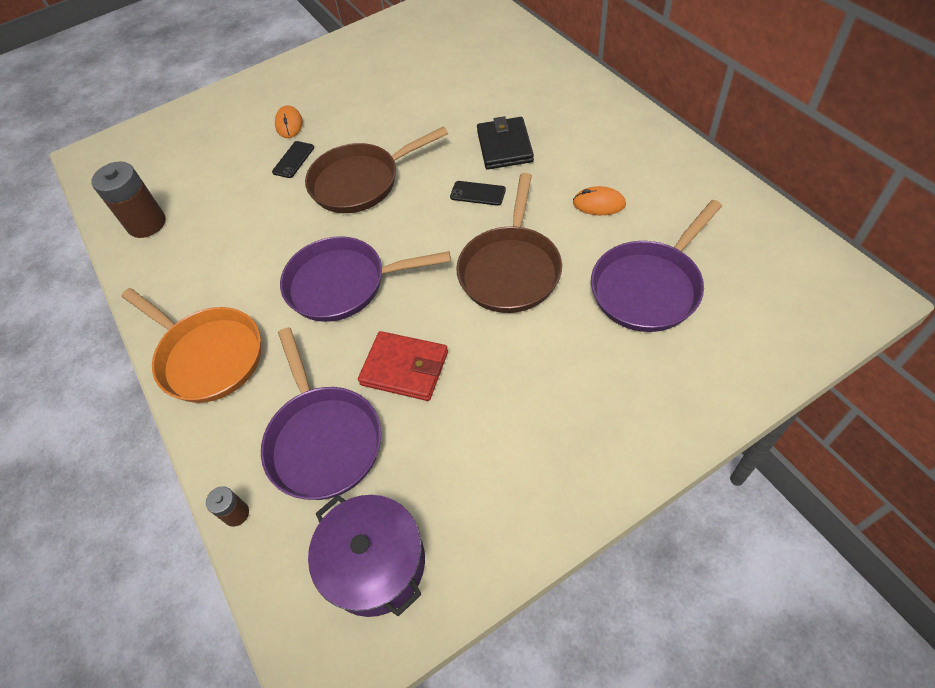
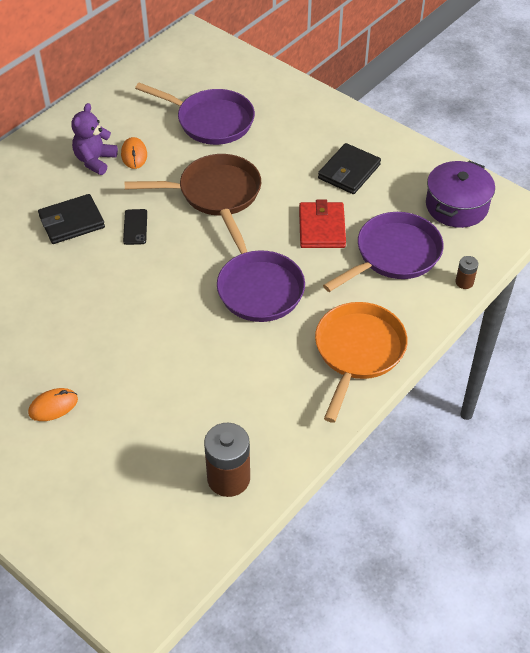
camera: 115 degrees left, 5 degrees down
(293, 160) = (111, 380): black phone -> none
(361, 182) = (134, 312): brown pan -> none
(498, 431) = (349, 171): none -> black wallet
(597, 170) = (95, 160): none -> purple teddy bear

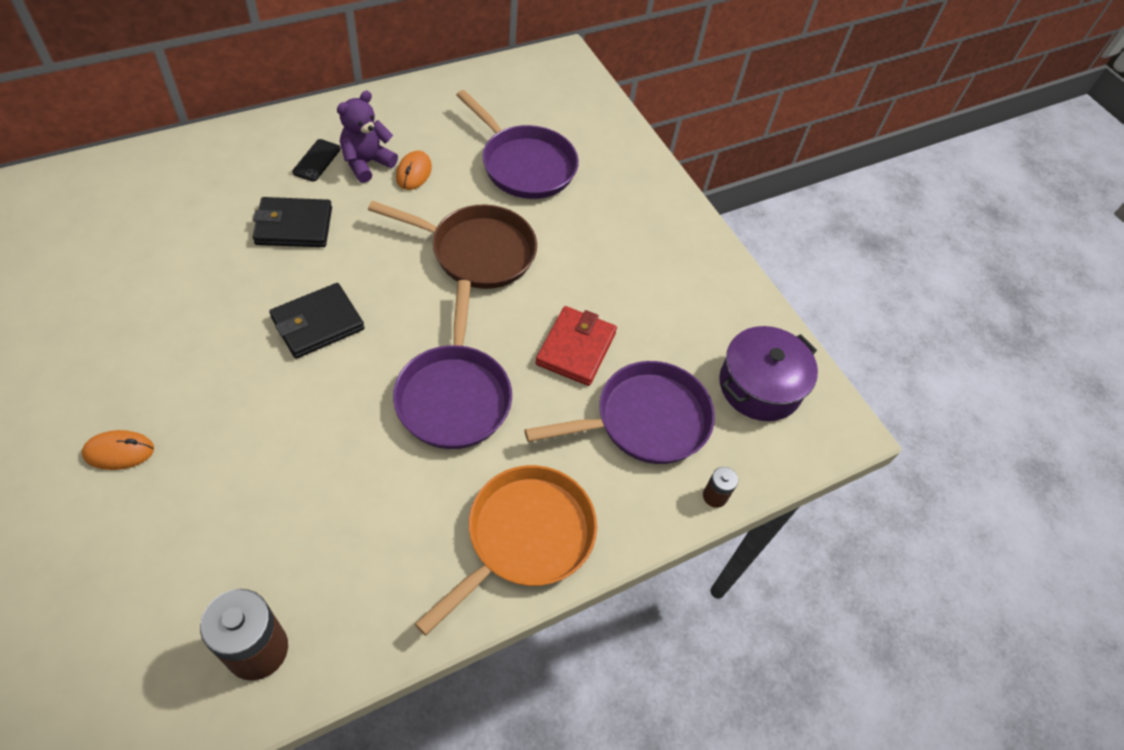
camera: 15 degrees right, 5 degrees up
(135, 227) = (359, 260): black phone -> black phone (316, 160)
(349, 171) = (650, 288): black wallet -> black wallet (317, 323)

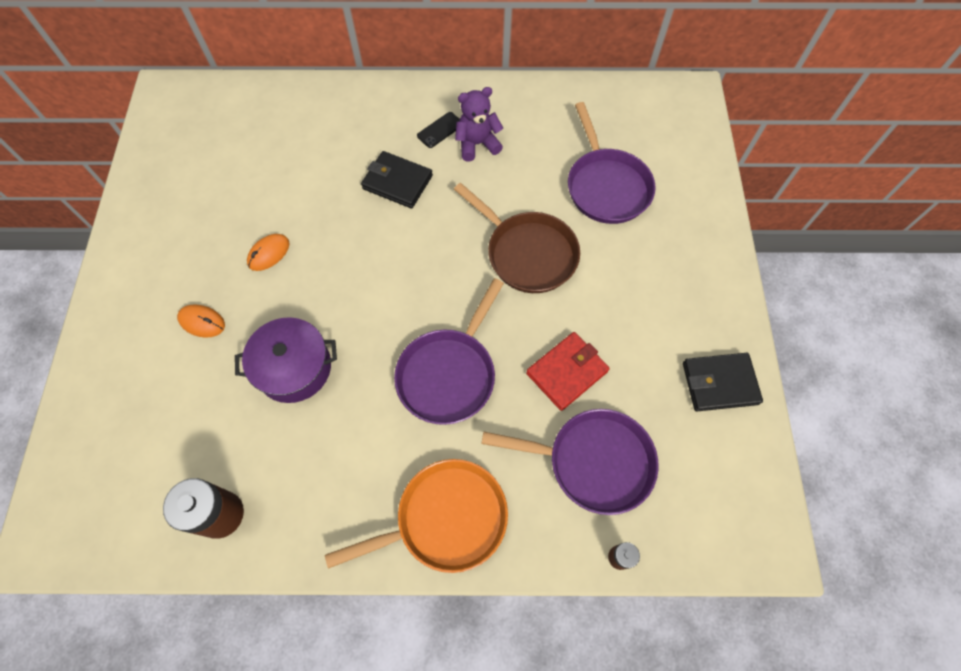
camera: 35 degrees right, 10 degrees up
(317, 323) = (377, 272): black wallet -> black wallet (719, 383)
(414, 172) = (510, 164): orange mouse -> orange mouse (269, 253)
(760, 386) = (714, 474): purple pot -> purple pot (294, 368)

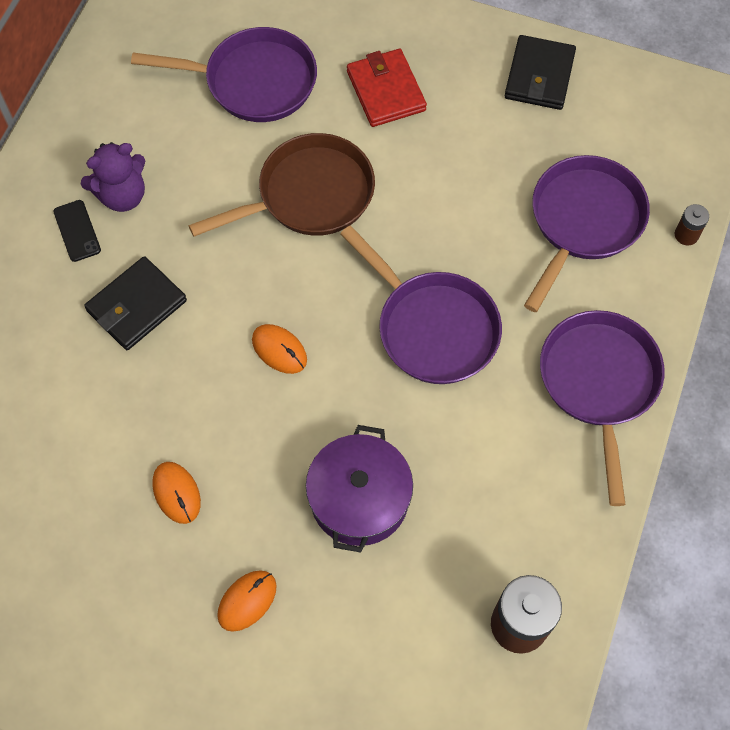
camera: 70 degrees left, 0 degrees up
(394, 277) = (279, 350): none -> orange mouse
(444, 519) = (599, 384): orange pan -> purple pan
(477, 144) = (122, 195): purple teddy bear -> purple teddy bear turned 120 degrees counterclockwise
(567, 372) = (475, 209): red wallet -> red wallet (386, 91)

